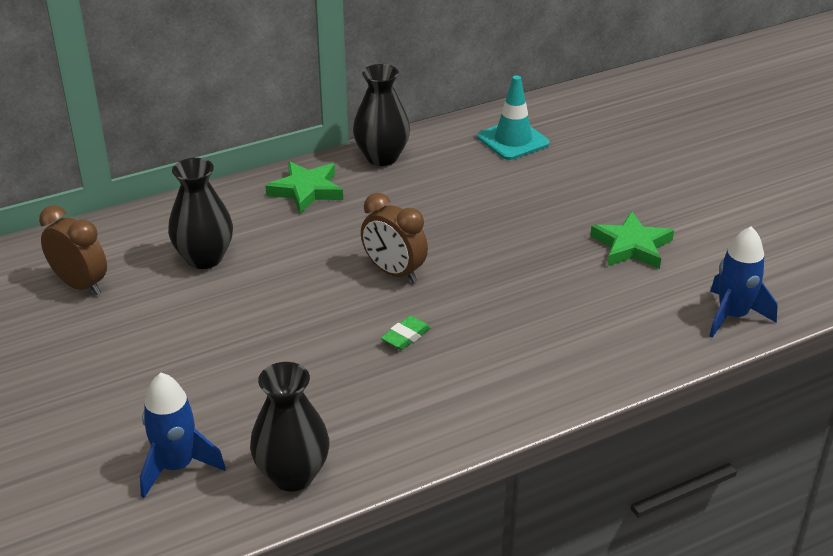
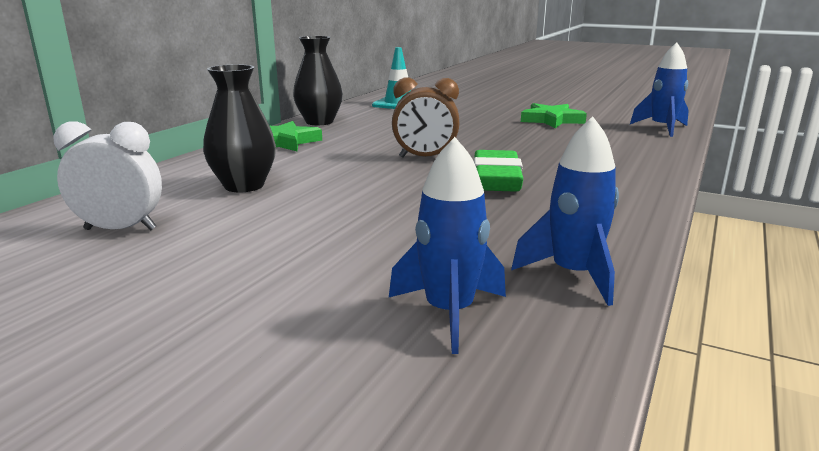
camera: 35 degrees left, 15 degrees down
(80, 285) = (120, 229): brown clock -> white clock
(292, 475) = (573, 275): black vase -> blue rocket
(406, 336) = (496, 179): green eraser -> green eraser, size x1.97

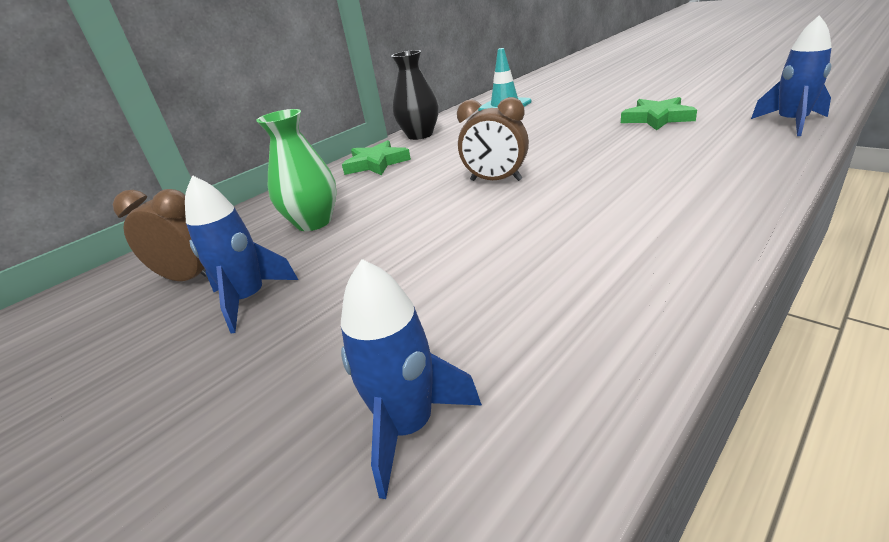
camera: 20 degrees right, 10 degrees up
(120, 229) = (190, 278): white clock -> brown clock
(244, 186) = (314, 222): black vase -> green vase
(496, 179) = (555, 212): green eraser -> none
(573, 275) = (577, 374): blue rocket -> blue rocket (249, 299)

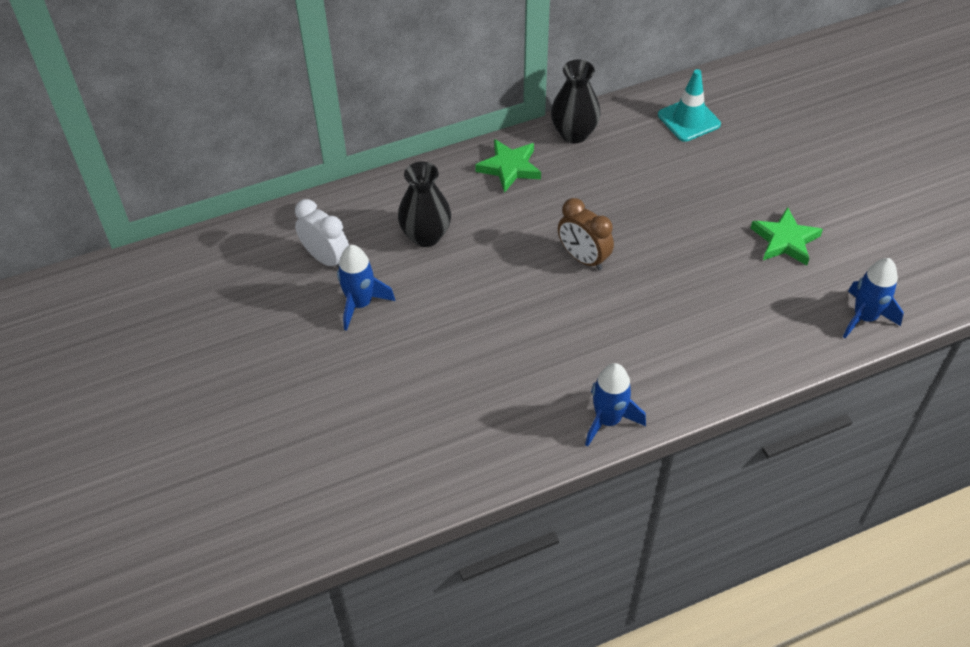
camera: 20 degrees right, 20 degrees up
(190, 278) = (326, 258): brown clock -> white clock
(314, 222) = (426, 236): green vase -> black vase
(408, 426) = (412, 438): blue rocket -> blue rocket (608, 420)

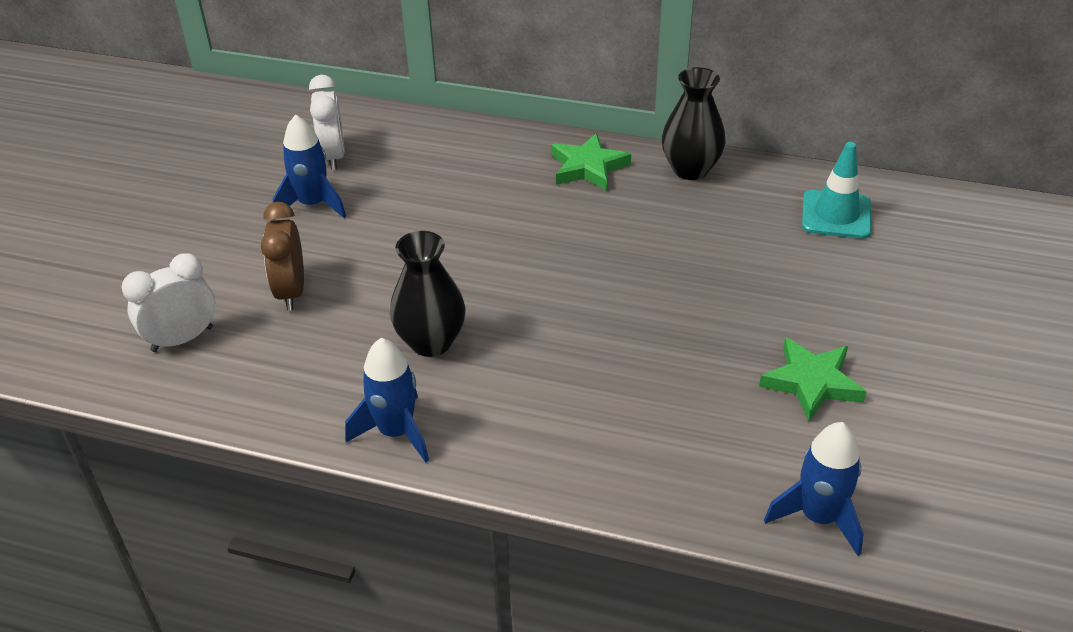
camera: 40 degrees right, 10 degrees down
(400, 454) = (182, 339): none -> white clock
(426, 236) = (438, 182): black vase -> black vase (431, 342)
(583, 258) = (561, 277): brown clock -> brown clock (291, 292)

